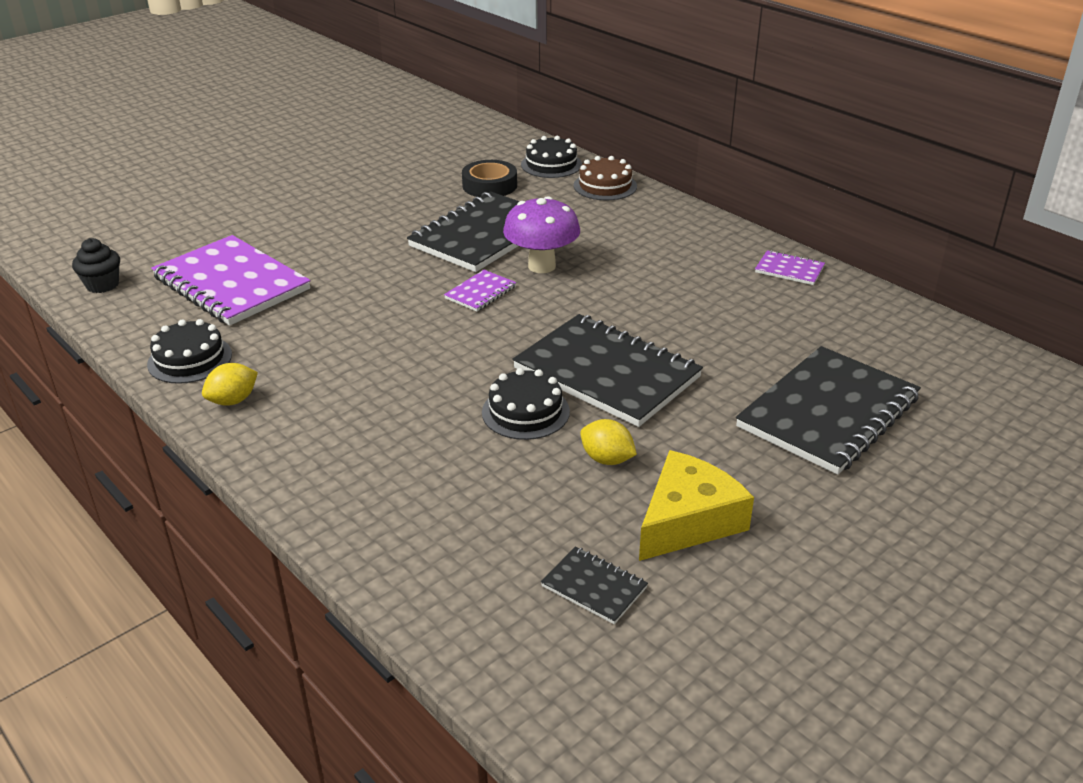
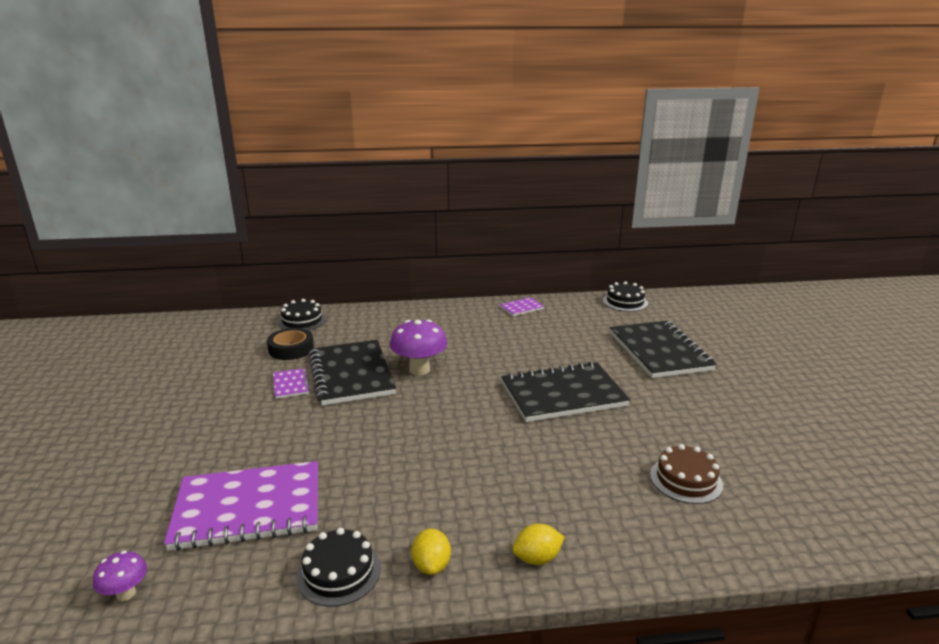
camera: 55 degrees left, 10 degrees down
(102, 285) = (126, 593): black cupcake -> purple mushroom
(480, 292) = (421, 402): purple notebook -> purple notebook (291, 384)
(525, 412) = (576, 436): black cake -> black cake (625, 302)
(594, 587) = (767, 479): black notebook -> none
(605, 186) = (357, 316): brown cake -> brown cake (686, 480)
(607, 459) = (649, 428): yellow lemon -> yellow lemon (537, 558)
(688, 520) = (724, 425): yellow cheese -> none

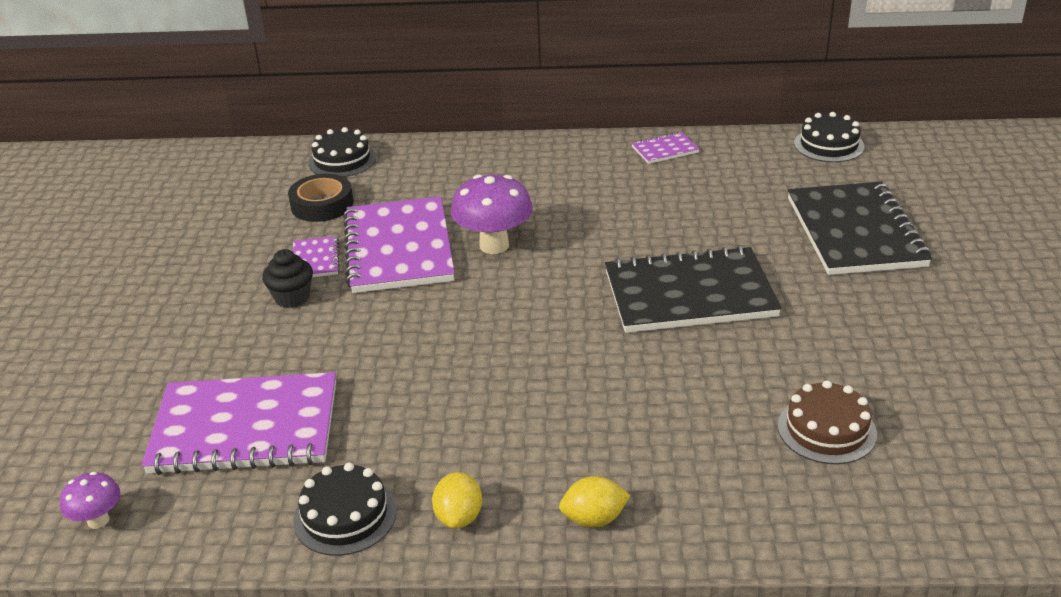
camera: 10 degrees right, 10 degrees up
(276, 411) = (292, 298): none -> black cupcake
(351, 374) = (399, 248): black notebook -> purple notebook

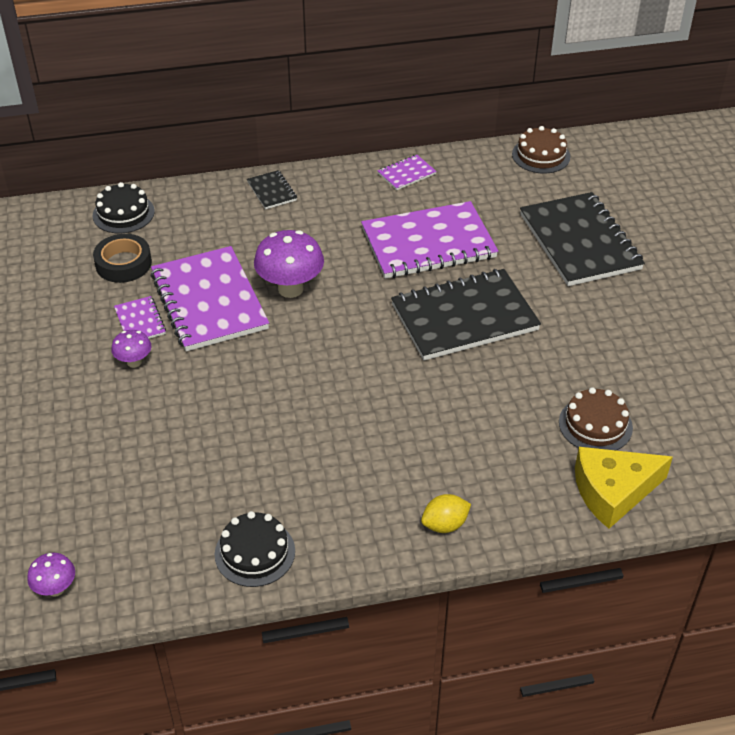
camera: 15 degrees left, 10 degrees up
(245, 427) = (143, 489): purple notebook -> purple notebook (428, 243)
(292, 298) = (134, 362): black cupcake -> purple mushroom
(459, 517) = (343, 539): yellow lemon -> none
(508, 153) = (272, 191): none -> black notebook
(829, 145) = (541, 155): black cake -> brown cake
(832, 512) = (613, 491): none -> yellow cheese

